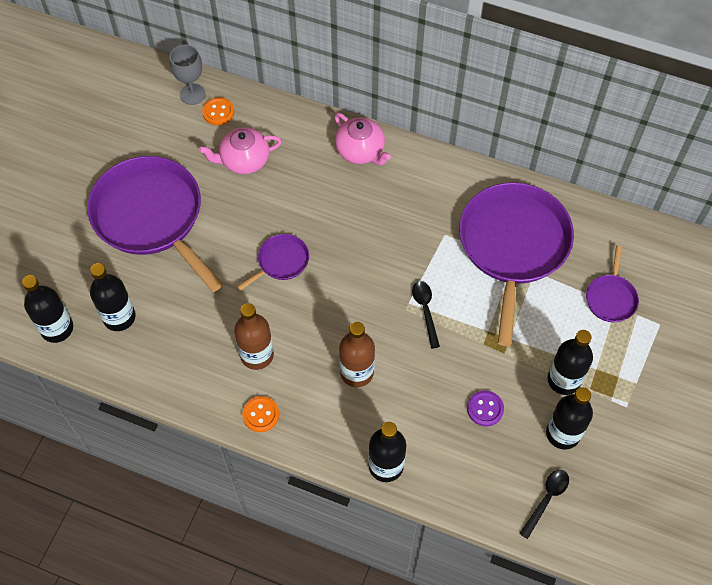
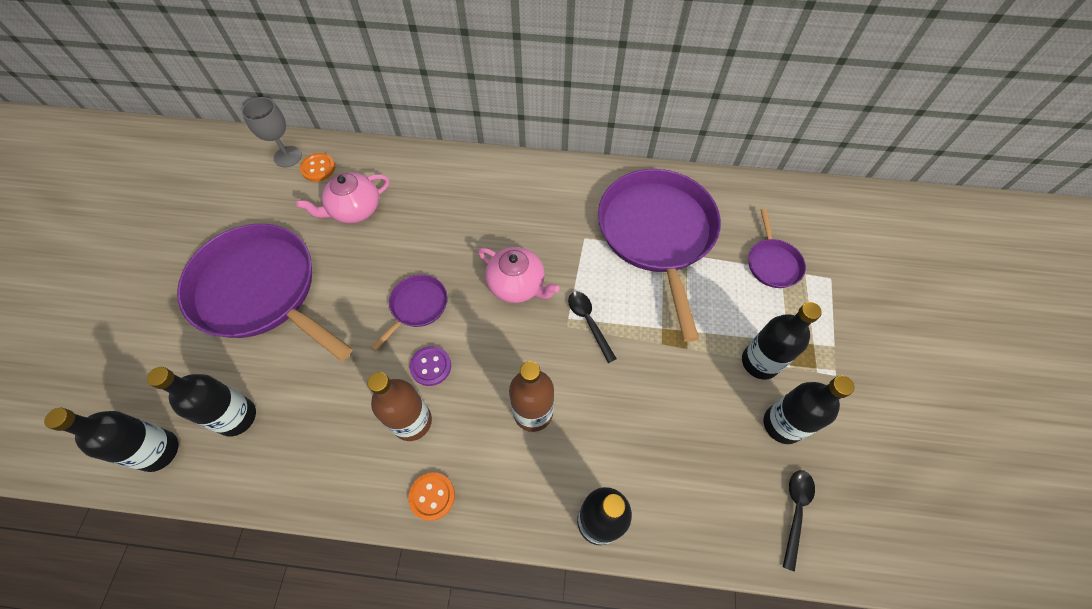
camera: 15 degrees left, 0 degrees up
(360, 151) = (475, 175): pink teapot -> pink teapot (517, 285)
(485, 409) = (688, 418): purple button -> purple button (431, 366)

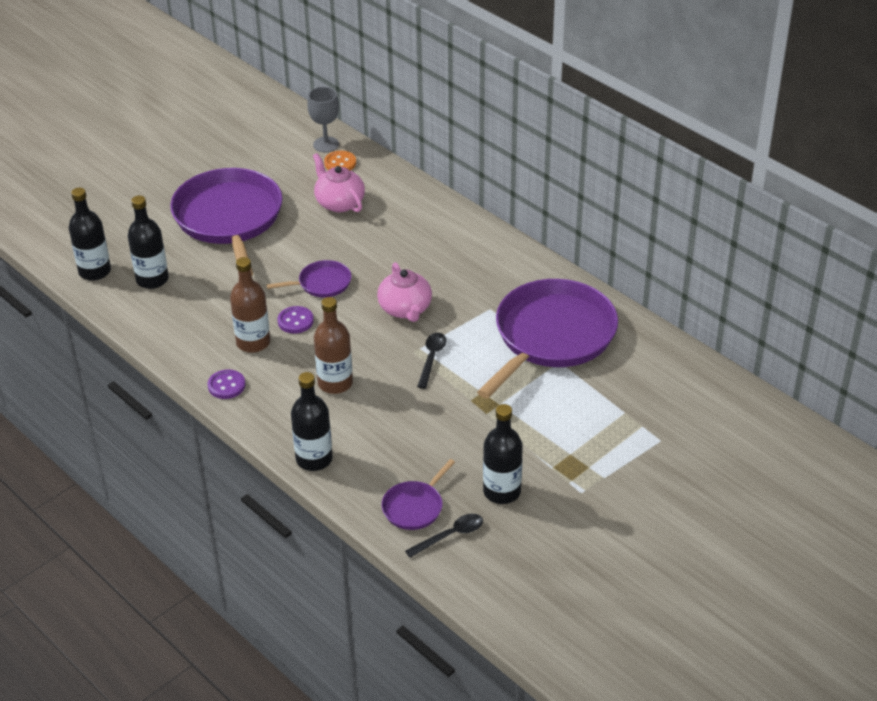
camera: 40 degrees right, 20 degrees down
(355, 209) = (339, 203): pink teapot -> pink teapot turned 45 degrees clockwise
(432, 496) = (226, 385): orange button -> purple button
(760, 362) = (531, 451): black bottle -> none
(772, 263) = (623, 405): purple pan -> purple pan (414, 507)

